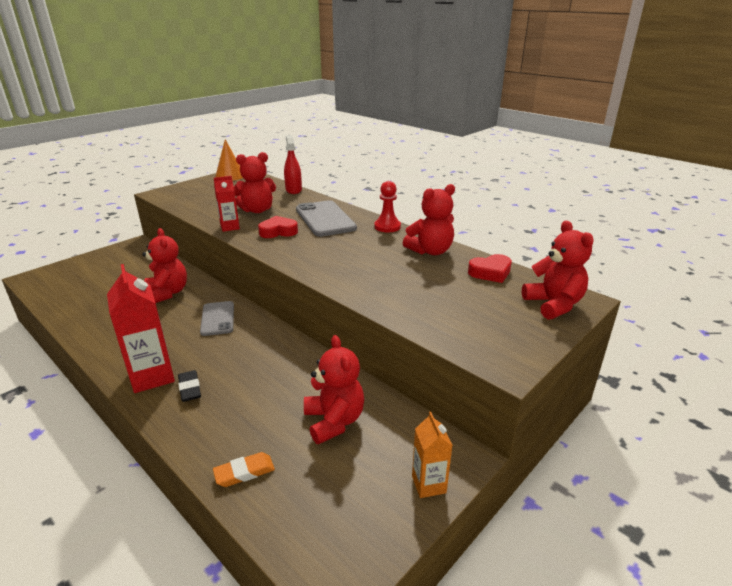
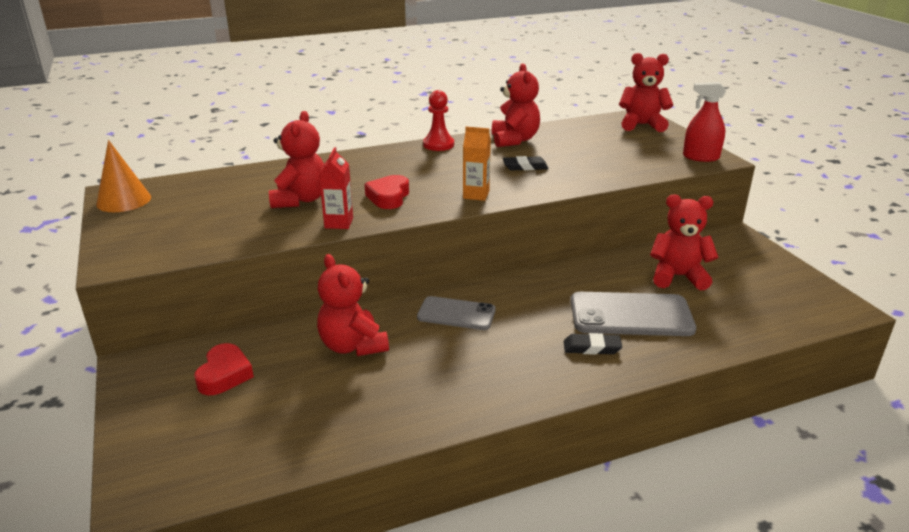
camera: 65 degrees left, 0 degrees up
(152, 376) = (554, 372): red carton -> none
(167, 293) = (353, 346): red teddy bear -> red teddy bear turned 120 degrees counterclockwise
(244, 472) = (730, 330): orange eraser -> none
(293, 190) = (257, 169): red spray bottle -> red spray bottle (700, 157)
(325, 219) = (381, 168): grey phone -> grey phone (631, 315)
(375, 266) = (525, 167): none -> black eraser
(428, 484) = (761, 255): orange carton -> orange carton (476, 195)
(490, 272) = (576, 130): red heart -> red heart (224, 375)

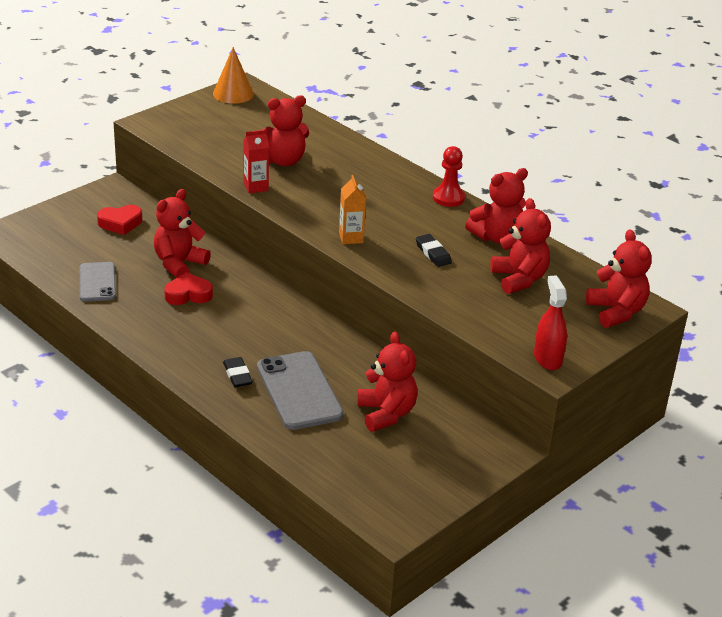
camera: 65 degrees right, 5 degrees up
(388, 197) = (316, 197): red heart -> red heart (188, 294)
(456, 314) = (247, 300): grey phone -> grey phone (97, 282)
(582, 145) = (519, 279): none -> red teddy bear

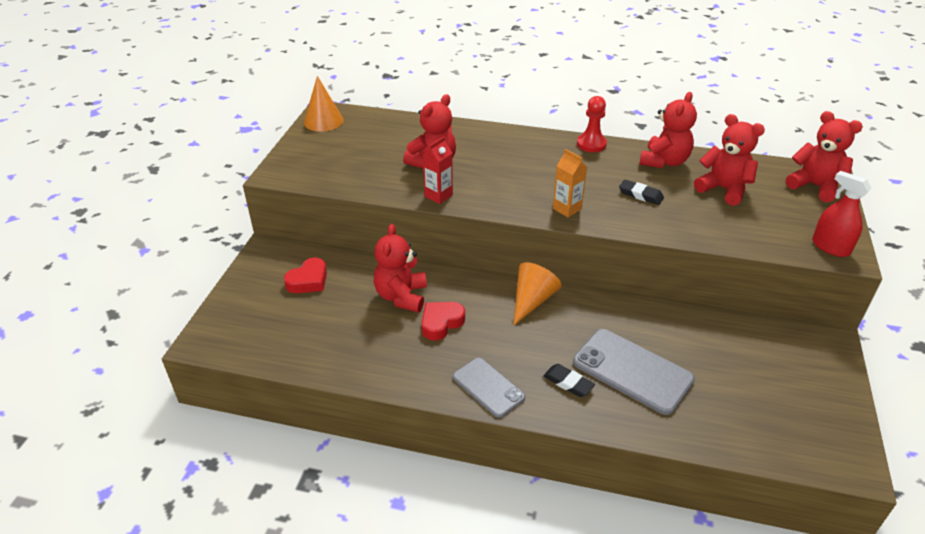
camera: 30 degrees left, 5 degrees up
(97, 282) = (347, 351): grey phone -> grey phone (488, 387)
(281, 311) = (532, 300): none -> orange cone
(386, 414) = (717, 355): red teddy bear -> none

